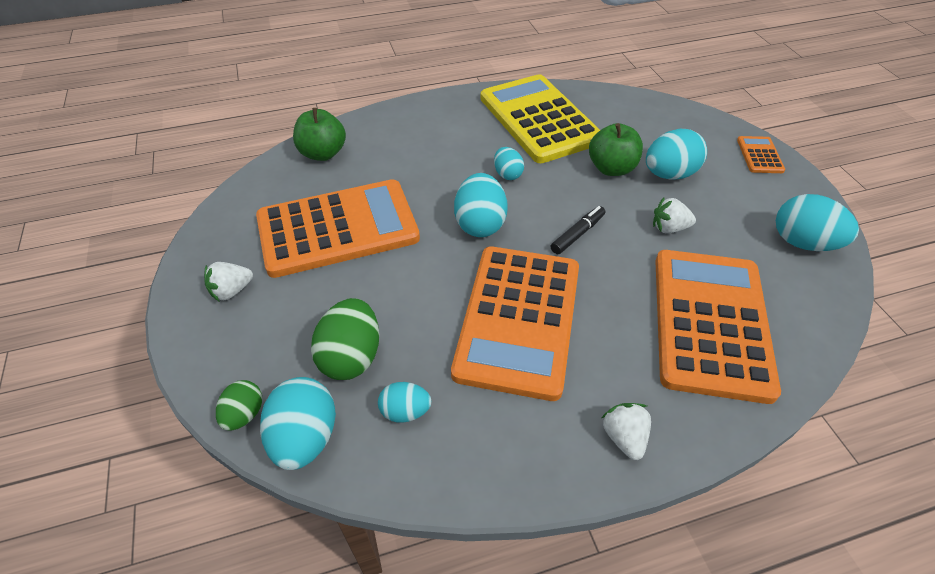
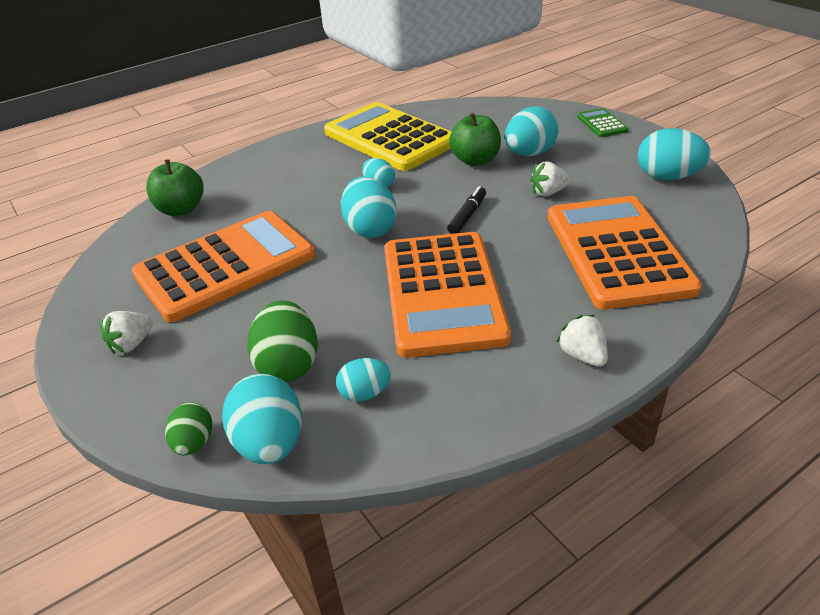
camera: 15 degrees left, 10 degrees down
(759, 155) = (601, 124): orange calculator -> green calculator

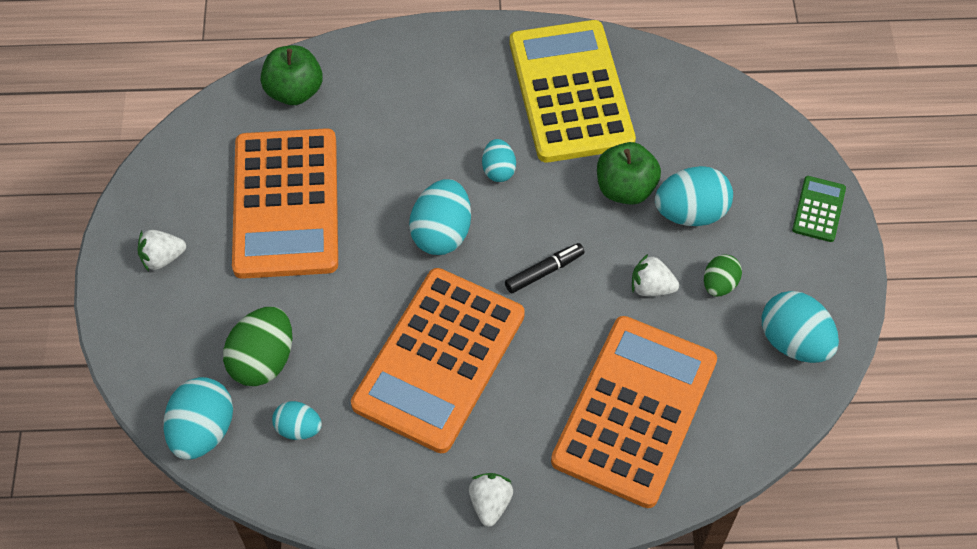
camera: 30 degrees right, 20 degrees up
(194, 443) = (153, 395): green egg -> green egg (719, 284)
(225, 266) = (286, 204): orange calculator -> orange calculator turned 90 degrees clockwise

